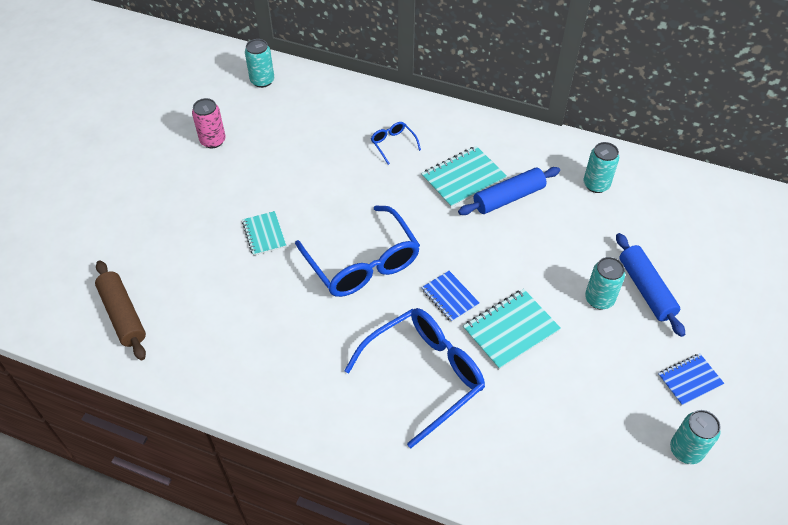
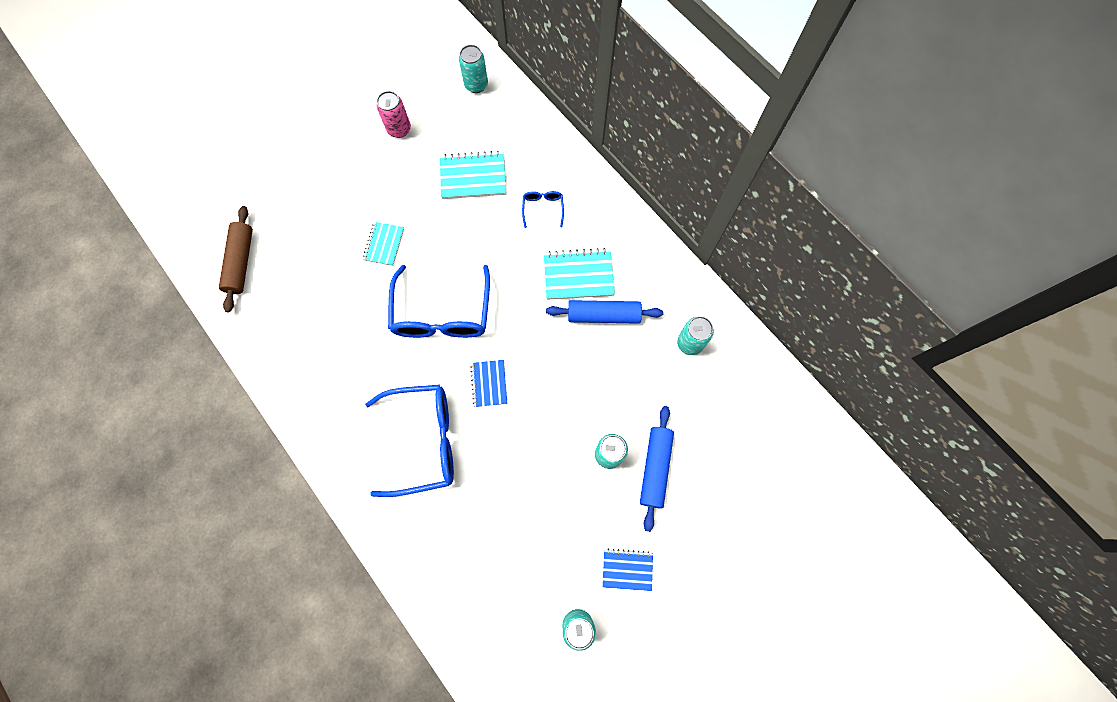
camera: 30 degrees right, 20 degrees up
(510, 330) = (516, 441): turquoise notebook -> turquoise notebook (473, 176)

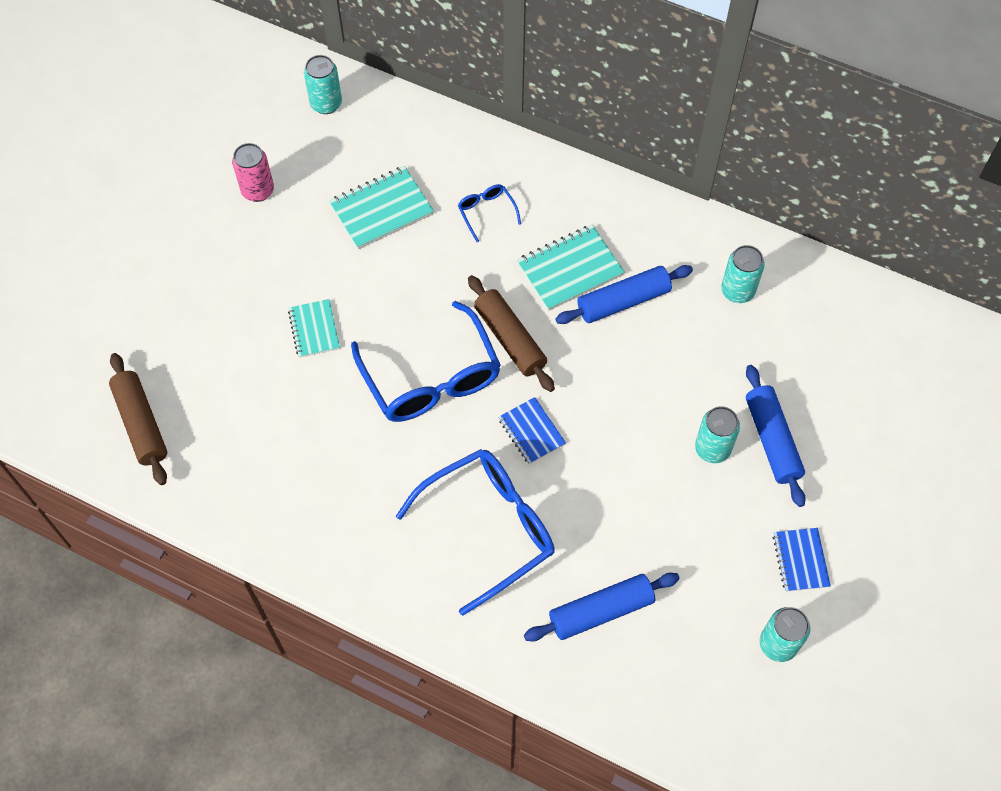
camera: 25 degrees left, 10 degrees down
(467, 538) = (601, 611): none -> blue rolling pin
(510, 309) = (510, 339): none -> brown rolling pin
(627, 569) = (800, 560): blue notebook -> blue notebook turned 75 degrees counterclockwise

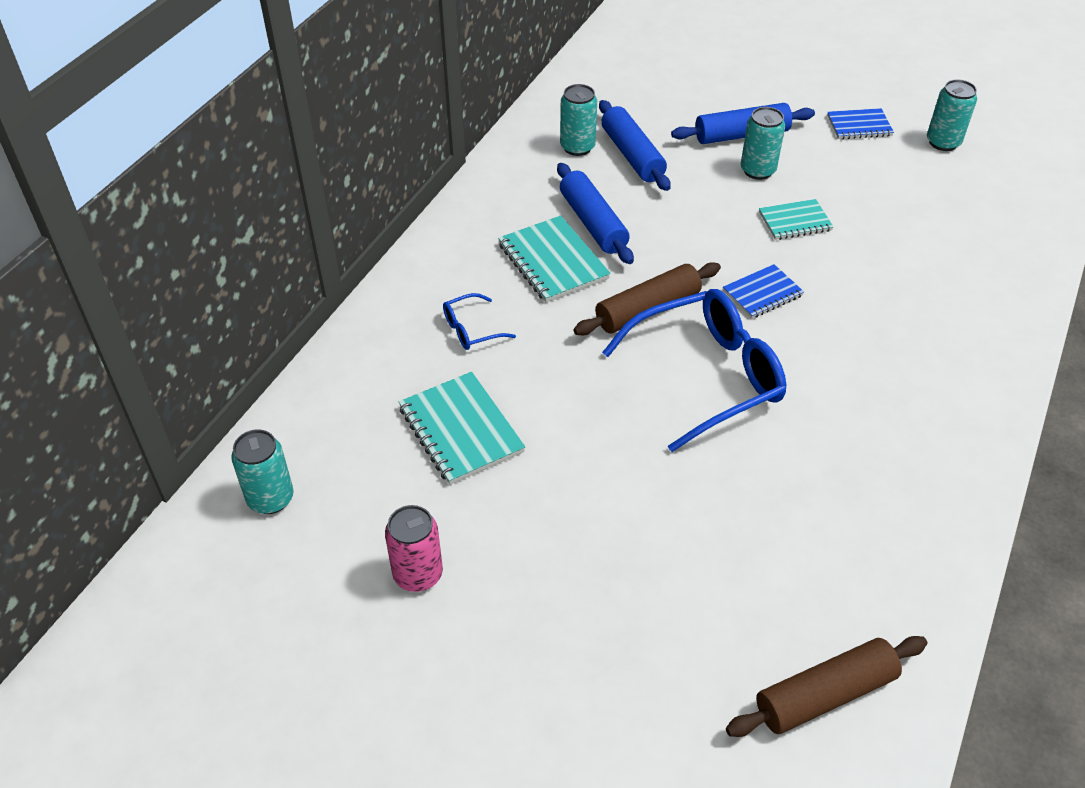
camera: 90 degrees left, 15 degrees down
(314, 329) = (649, 494): turquoise notebook -> turquoise notebook (795, 221)
(489, 528) = (885, 326): blue glasses -> none
(601, 611) = (950, 247): blue rolling pin -> blue rolling pin (632, 155)

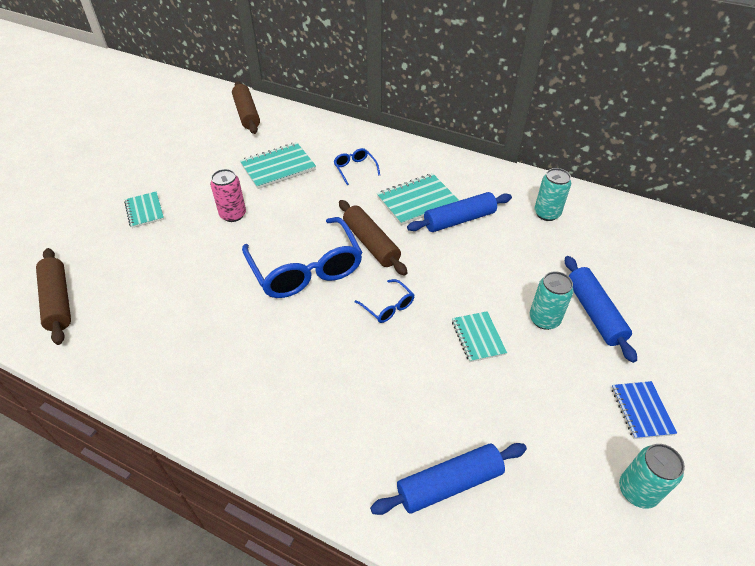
camera: 90 degrees right, 0 degrees up
(270, 498) = (247, 114): turquoise can -> brown rolling pin
(418, 574) = (190, 157): pink can -> pink can (233, 214)
(585, 617) = (144, 211): none -> turquoise notebook
(632, 155) = (545, 242): blue rolling pin -> blue rolling pin (449, 483)
(762, 293) = (388, 307): blue notebook -> blue glasses

